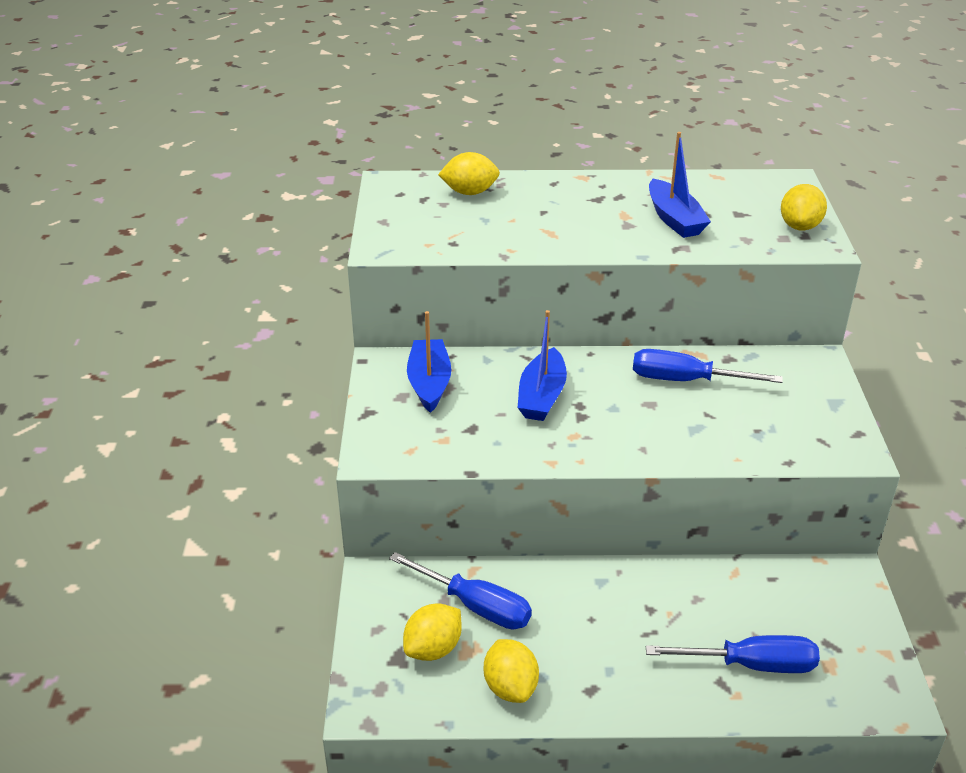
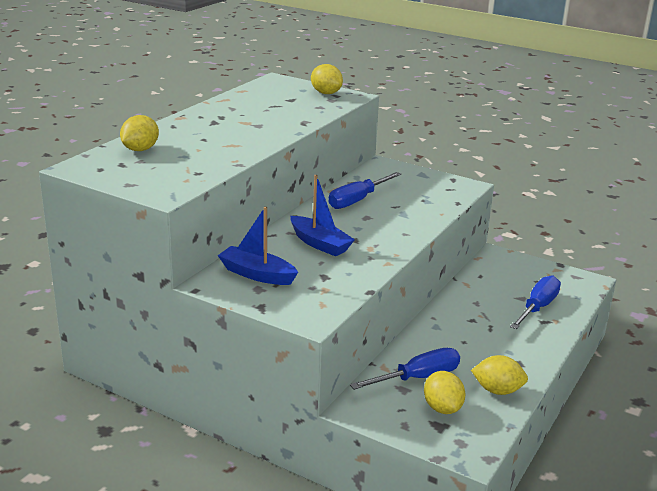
camera: 60 degrees left, 10 degrees down
(674, 219) = (271, 113): blue boat -> none

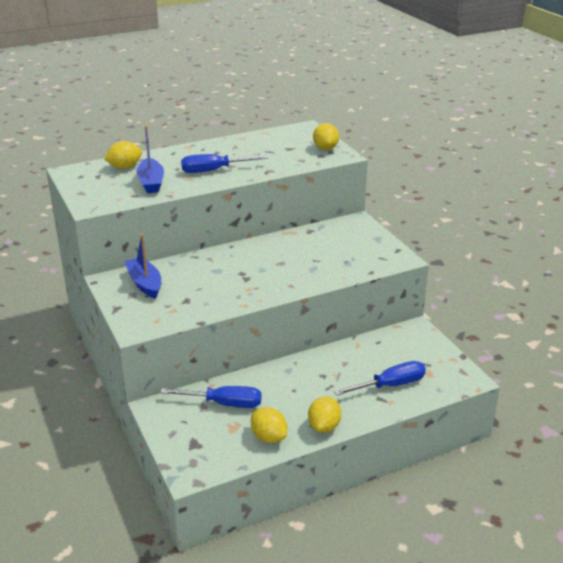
camera: 35 degrees right, 5 degrees up
(320, 244) = (217, 274): blue boat -> blue boat (151, 182)
(357, 200) = (293, 247): blue screwdriver -> blue screwdriver (214, 170)
(442, 408) = (212, 432): yellow lemon -> yellow lemon (324, 426)

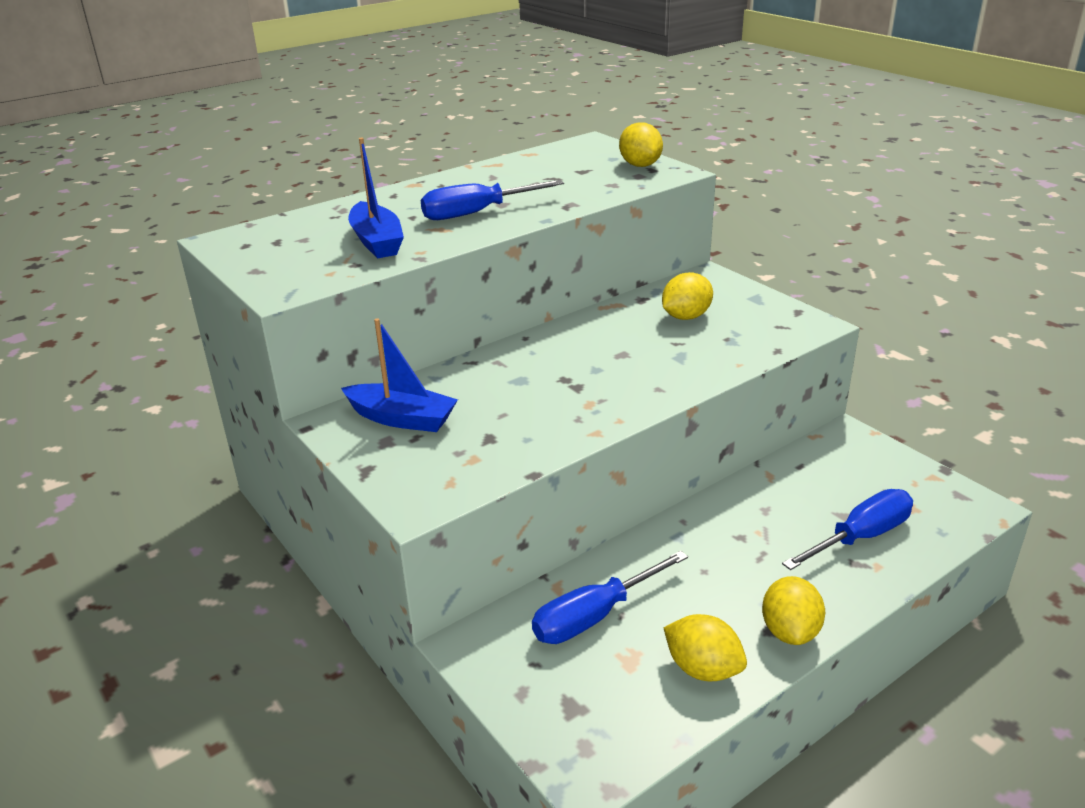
camera: 10 degrees left, 0 degrees up
(125, 167) = (319, 223): yellow lemon -> yellow lemon (686, 317)
(145, 283) = (402, 419): blue boat -> blue boat turned 150 degrees clockwise
(224, 403) = (594, 616): blue screwdriver -> blue screwdriver turned 150 degrees clockwise

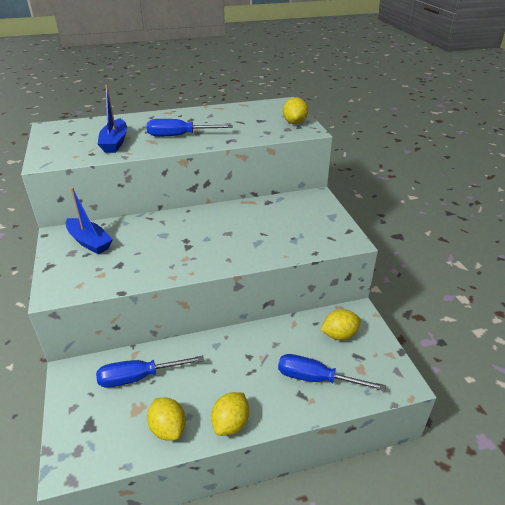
camera: 20 degrees right, 5 degrees up
(686, 317) = (282, 218): yellow lemon -> yellow lemon (339, 335)
(860, 537) = (316, 379): blue screwdriver -> blue screwdriver turned 150 degrees counterclockwise

